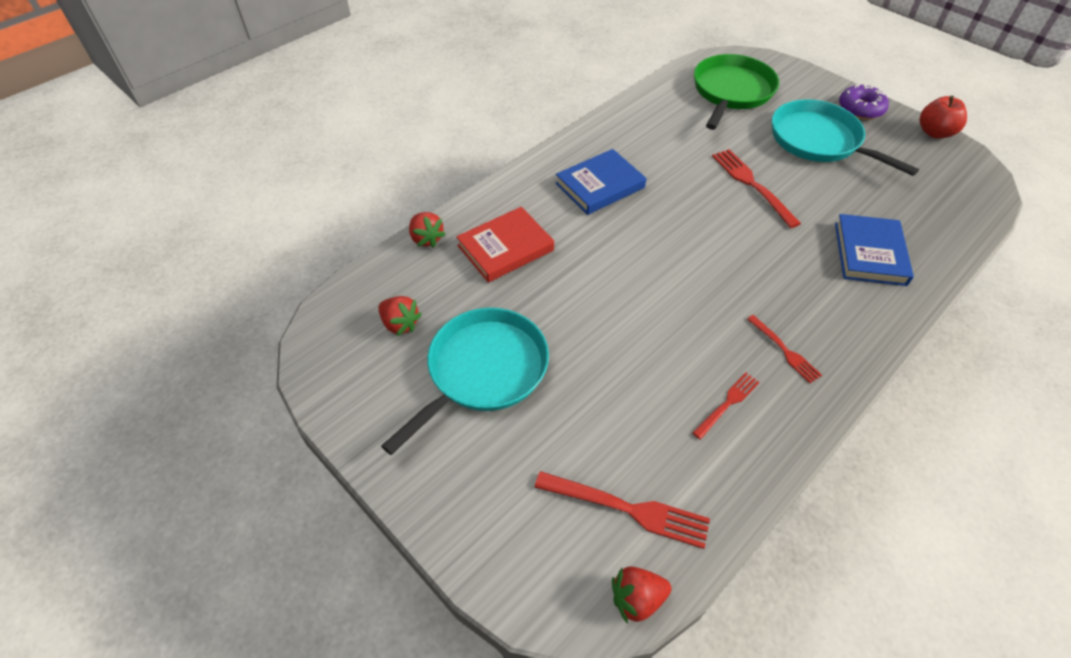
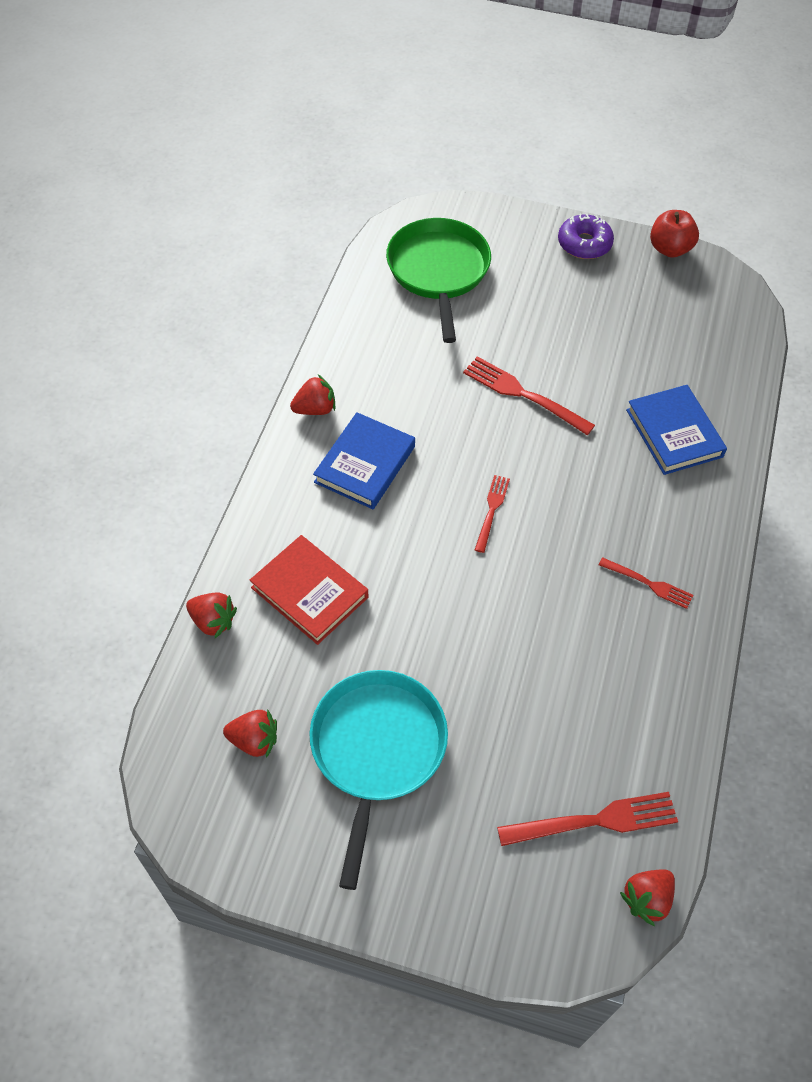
camera: 30 degrees left, 5 degrees up
(505, 248) = (309, 592): red book -> red book turned 75 degrees counterclockwise
(586, 141) = (315, 409): none -> red strawberry
(727, 403) = (626, 667): red fork -> red fork (491, 510)
(818, 140) = (562, 306): turquoise pan -> none

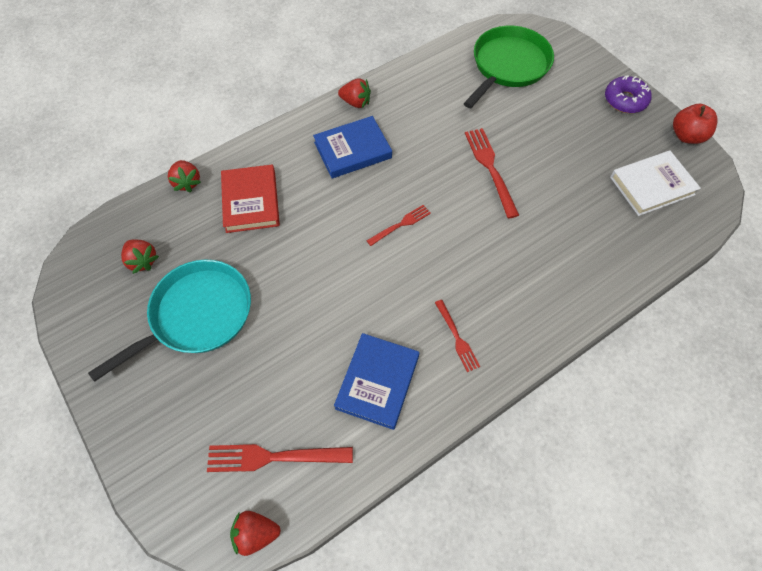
camera: 40 degrees right, 5 degrees up
(594, 821) = (274, 457): red fork -> red fork turned 150 degrees clockwise
(674, 433) = (571, 254): blue book -> blue book (377, 382)
(683, 319) = (651, 186): none -> white book

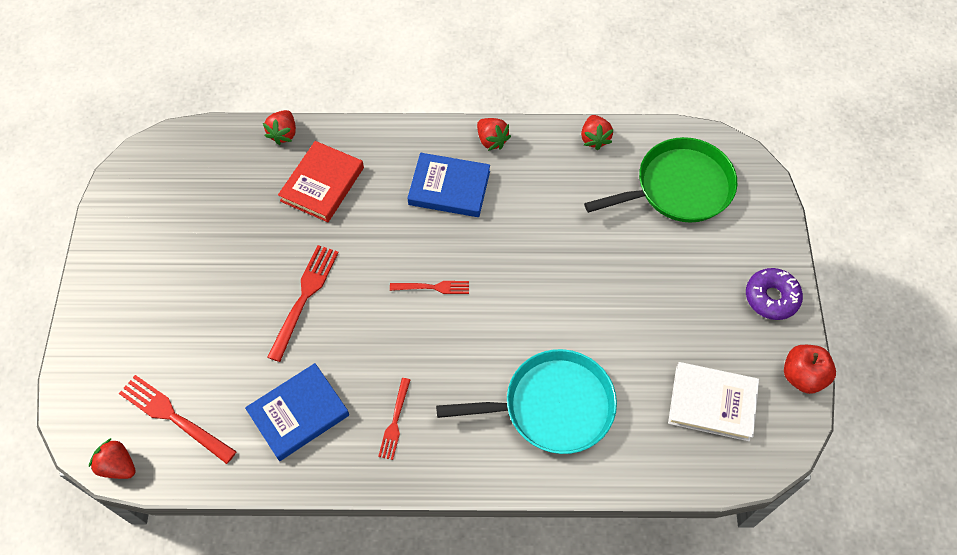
camera: 35 degrees right, 0 degrees up
(142, 261) = (197, 185): red strawberry -> red strawberry (594, 139)
(197, 315) = (204, 260): turquoise pan -> turquoise pan (552, 406)
(490, 168) = (563, 285): red fork -> red fork (304, 298)

